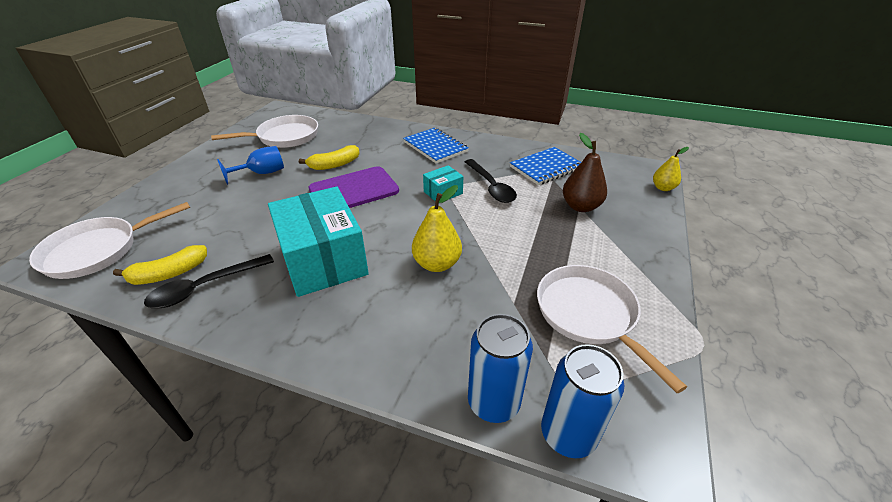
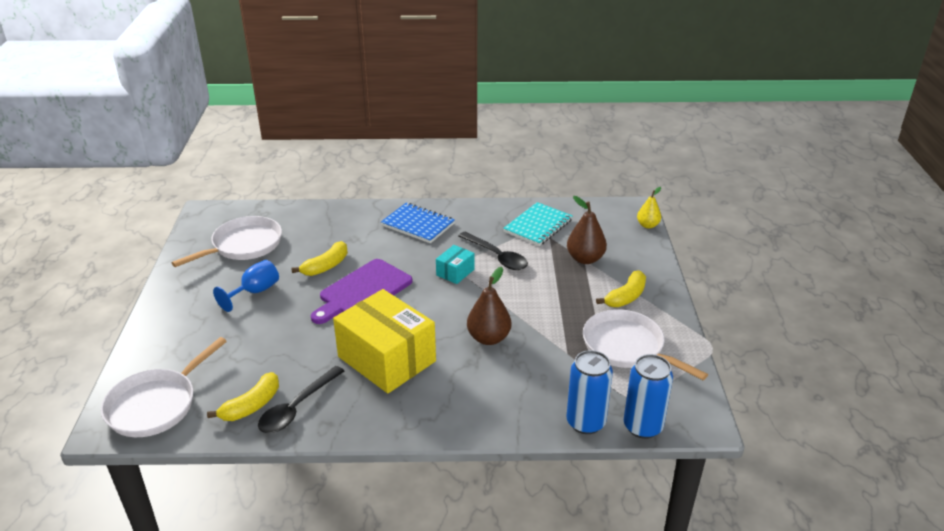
camera: 20 degrees left, 5 degrees down
(323, 260) = (387, 359): turquoise box -> yellow box
(437, 264) = (489, 338): yellow pear -> brown pear
(546, 168) = (538, 226): blue notebook -> turquoise notebook
(611, 255) = (626, 297): none -> yellow banana

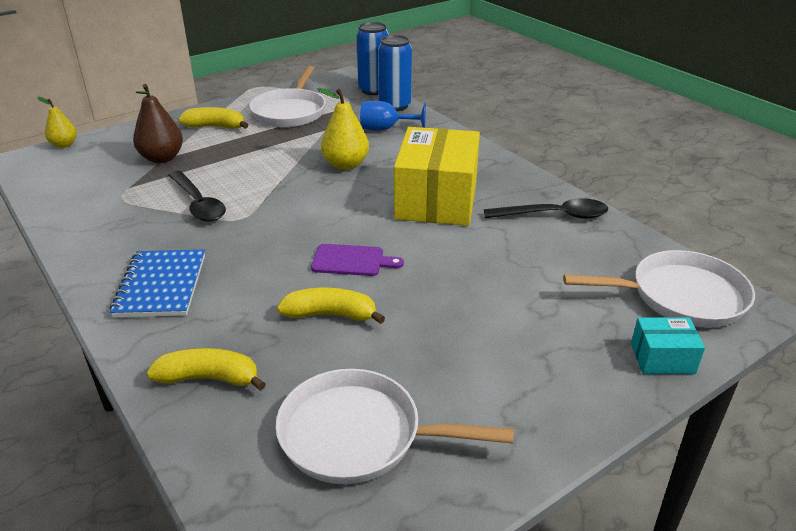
camera: 125 degrees left, 0 degrees up
(252, 405) = (589, 239): yellow banana -> yellow banana (209, 378)
(255, 292) = (447, 344): blue goblet -> blue goblet (385, 129)
(362, 291) = (352, 261): purple cutting board -> purple cutting board, size x0.57
(455, 272) = (254, 217): turquoise box -> turquoise box (662, 358)
(489, 338) = (345, 165): brown pear -> yellow pear
(497, 257) = (198, 204): black spoon -> black spoon turned 135 degrees clockwise
(538, 226) = (106, 201): turquoise notebook -> none

